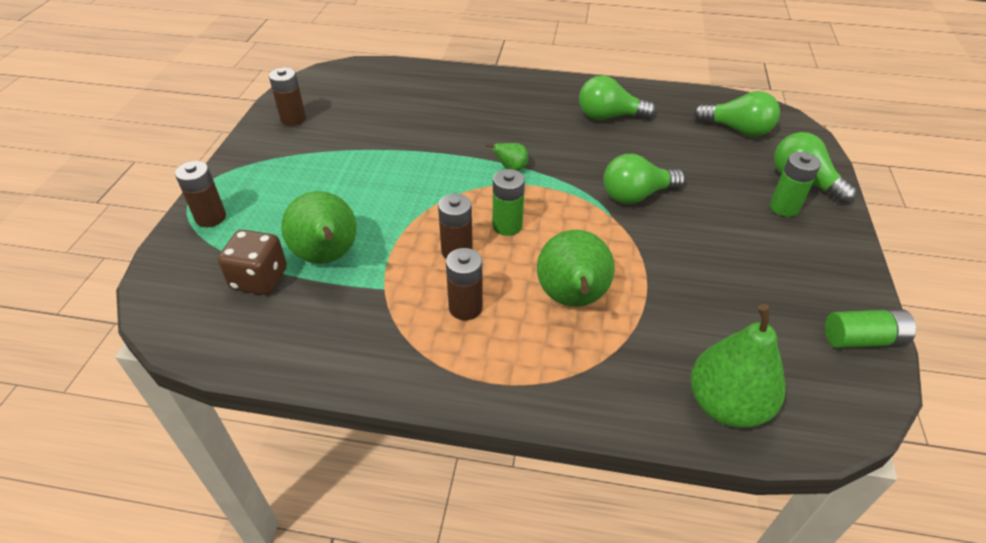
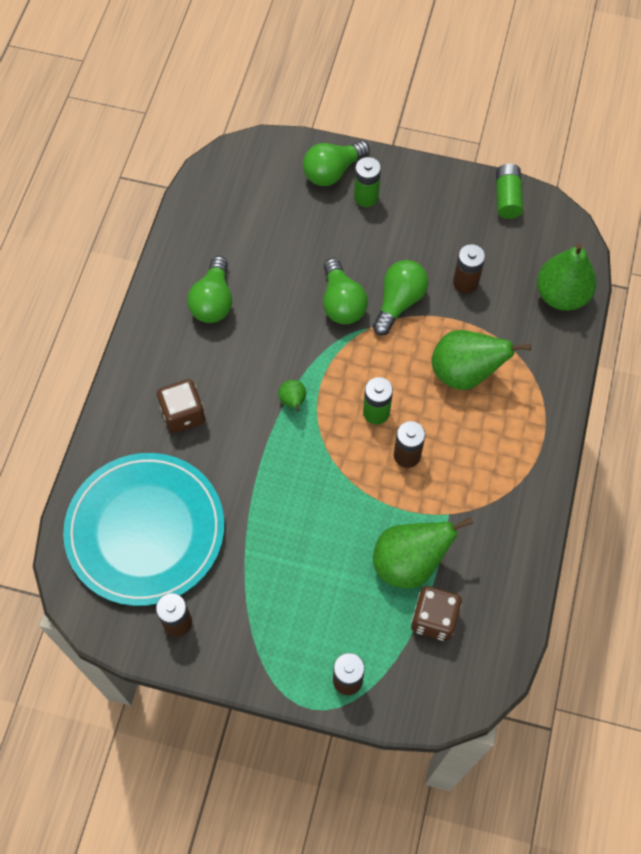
camera: 85 degrees left, 20 degrees up
(378, 98) = (145, 530): none -> turquoise plate
(465, 307) = (472, 451): brown battery -> brown battery (465, 283)
(488, 109) = (183, 414): none -> brown dice
(737, 130) = (250, 197): green light bulb -> green light bulb (399, 302)

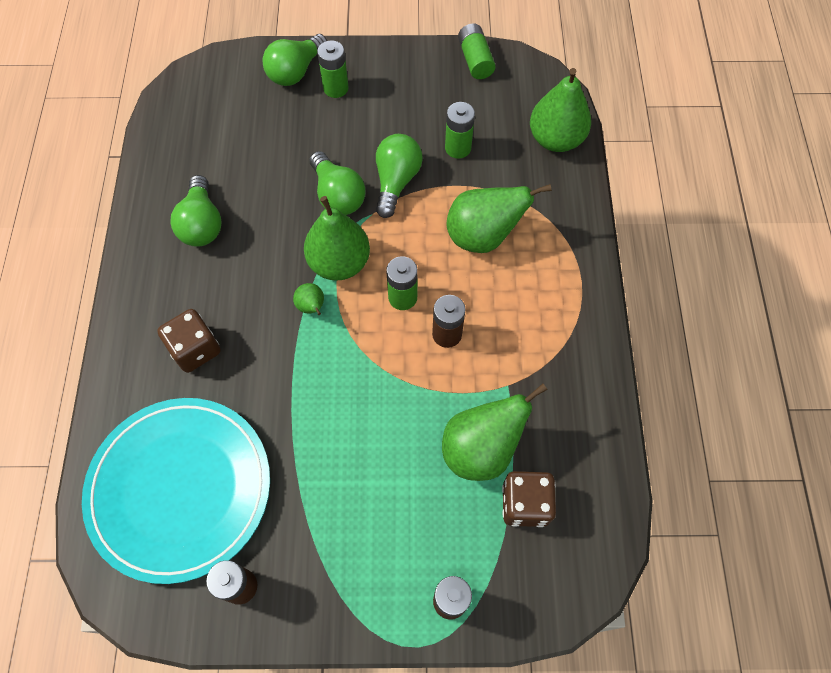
camera: 15 degrees left, 0 degrees up
(327, 367) = (339, 263): none -> green pear
(465, 283) = (458, 148): brown battery -> green battery

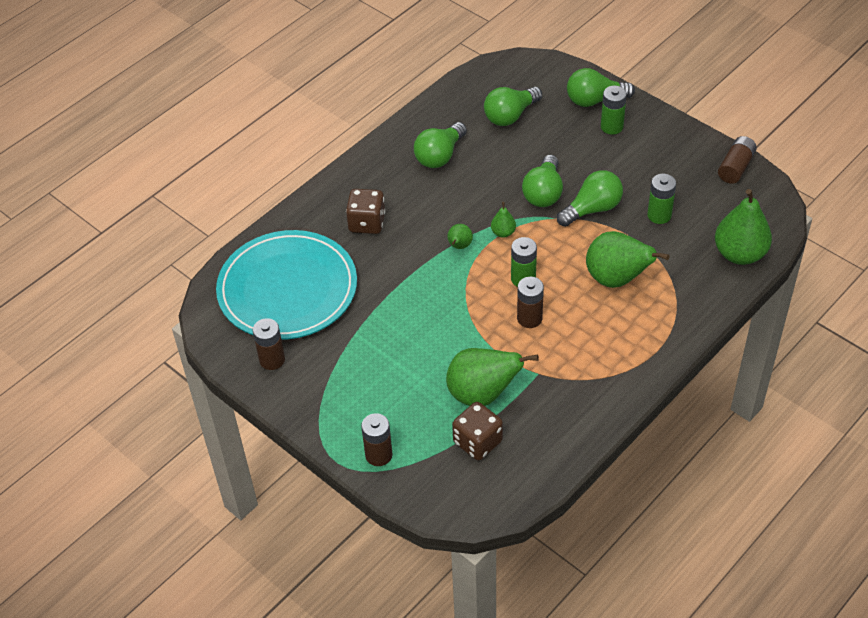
camera: 45 degrees right, 15 degrees down
(232, 136) = (510, 115): none -> green light bulb
(339, 263) = (503, 232): green pear -> green pear, size x0.47
(475, 60) = (735, 167): green battery -> brown battery

